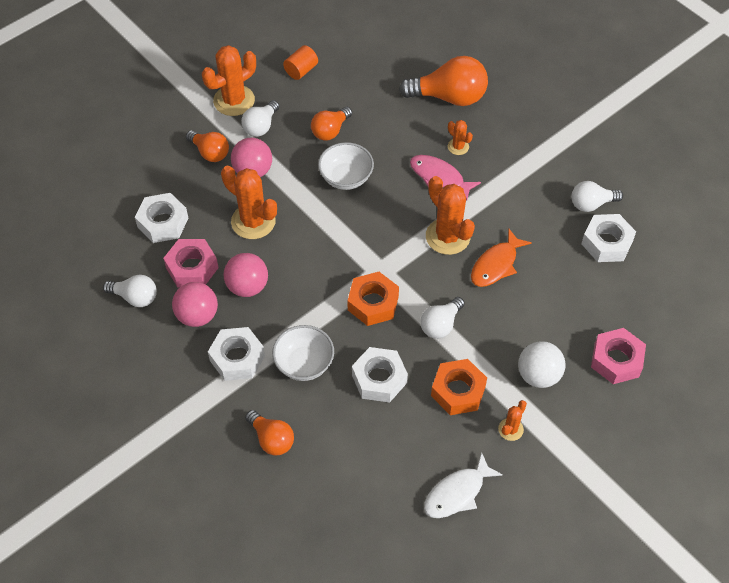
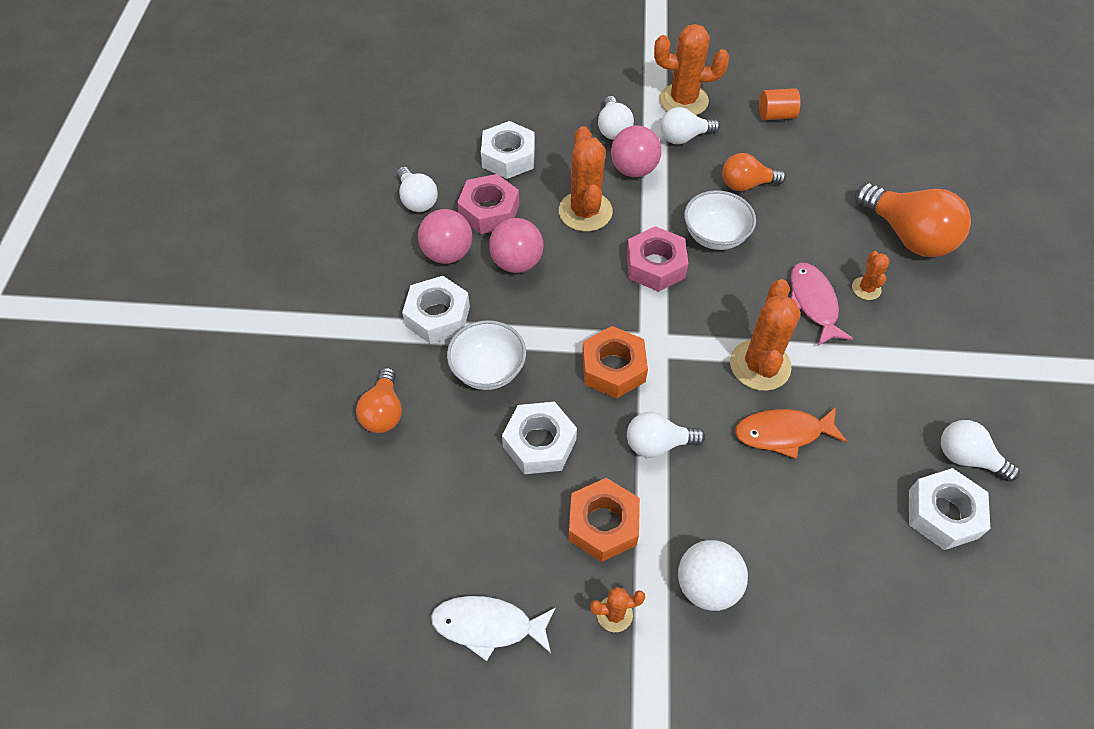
camera: 45 degrees right, 0 degrees up
(210, 152) = (613, 129): orange light bulb -> white light bulb
(616, 360) = (818, 651): pink nut -> pink nut (655, 265)

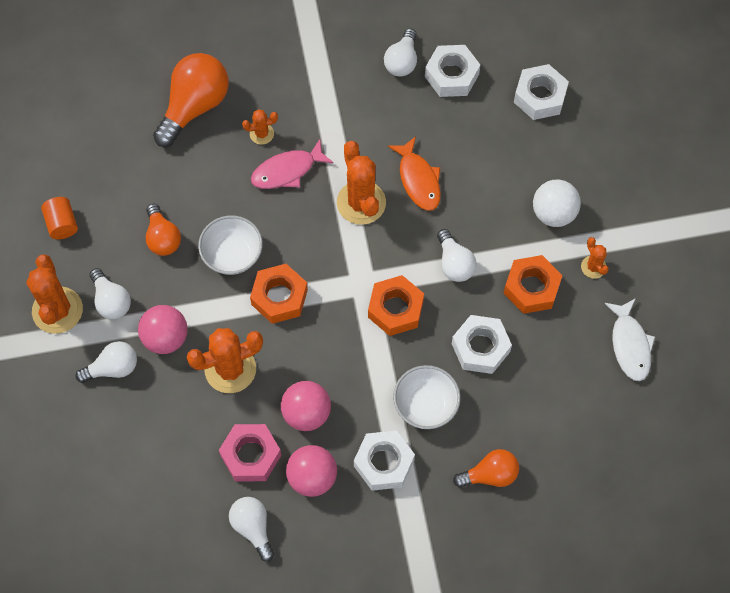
camera: 105 degrees left, 10 degrees up
(417, 200) = (253, 528): white light bulb -> white light bulb turned 75 degrees counterclockwise
(508, 157) = (175, 458): white nut -> white nut (540, 96)
(655, 265) = (279, 297): pink nut -> orange nut
(760, 365) = (361, 203): orange cactus -> orange cactus turned 75 degrees clockwise

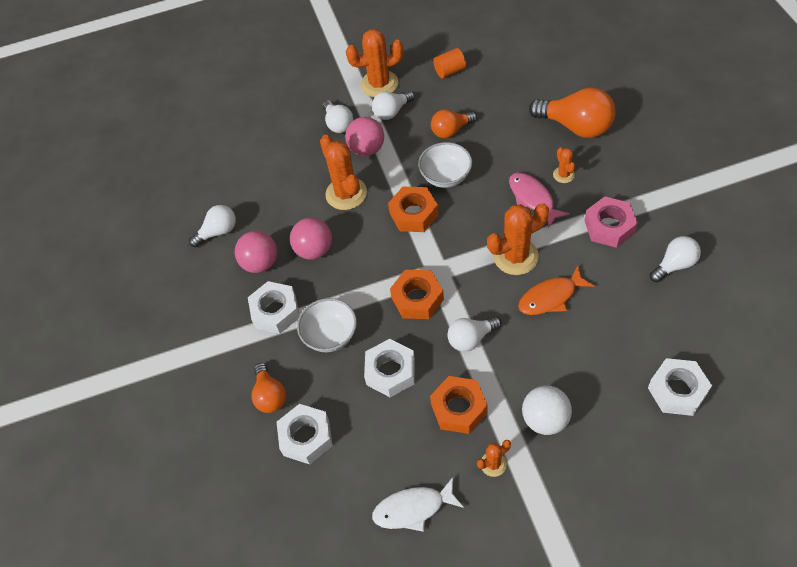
camera: 90 degrees right, 10 degrees down
(251, 455) = (276, 220): pink nut -> pink nut (609, 227)
(402, 61) = (674, 265): white light bulb -> white light bulb turned 135 degrees clockwise
(451, 75) = (674, 308): white nut -> white nut (306, 437)

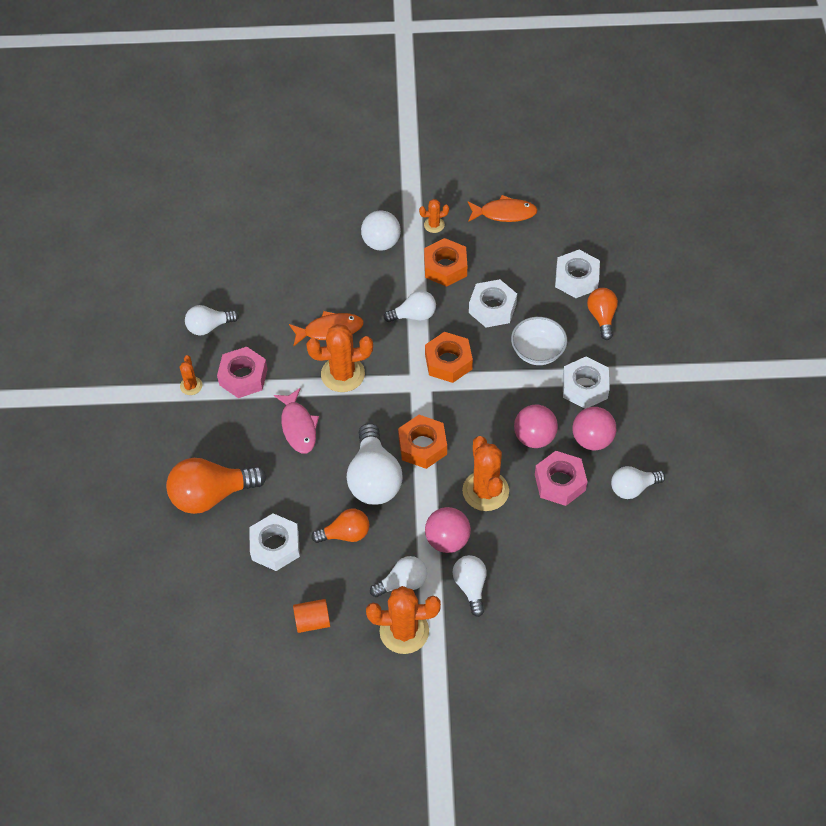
camera: 170 degrees left, 0 degrees up
(283, 218) = (560, 482): none -> pink nut
(413, 508) = (504, 213): white fish -> orange fish
(445, 176) = (374, 478): white bowl -> white light bulb
(563, 175) = (255, 443): orange cactus -> orange cactus (191, 386)
(575, 126) = (211, 495): orange light bulb -> orange light bulb turned 60 degrees counterclockwise
(677, 391) = (270, 235): white nut -> white nut (275, 546)

